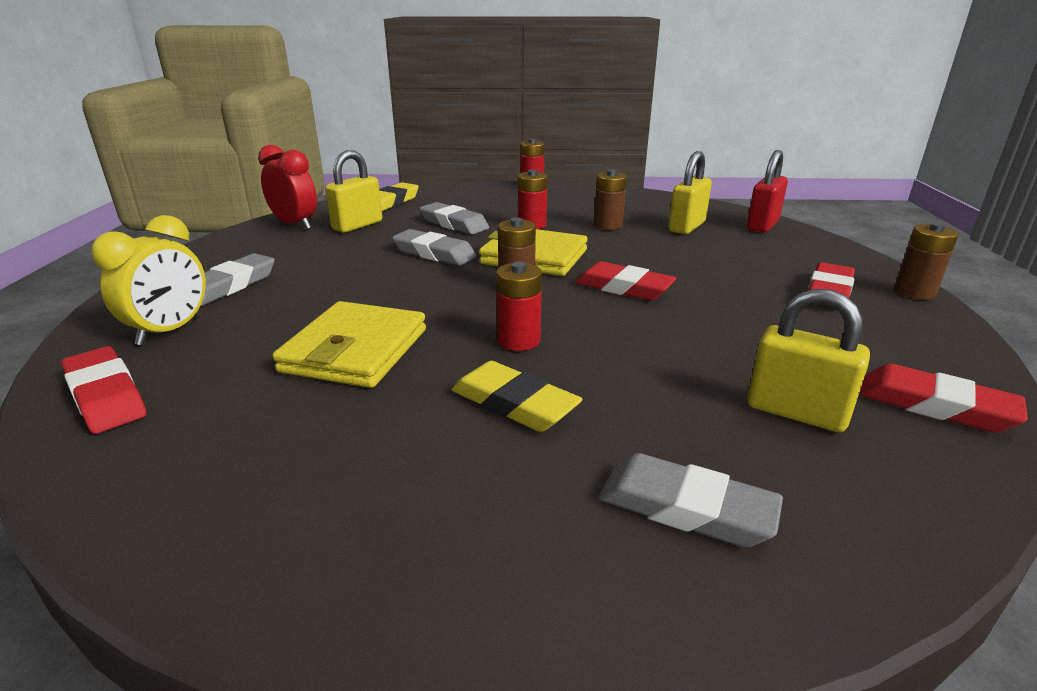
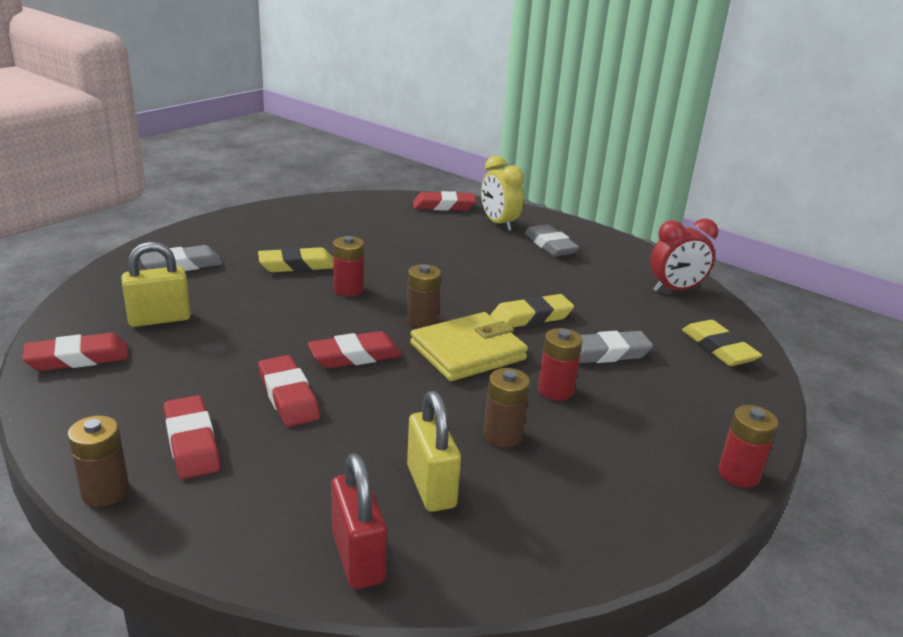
camera: 125 degrees right, 0 degrees up
(355, 350) = (408, 252): yellow wallet -> none
(357, 225) = (647, 311): yellow padlock -> none
(434, 253) = (531, 317): grey eraser -> yellow eraser
(720, 287) = (288, 396): none -> red eraser

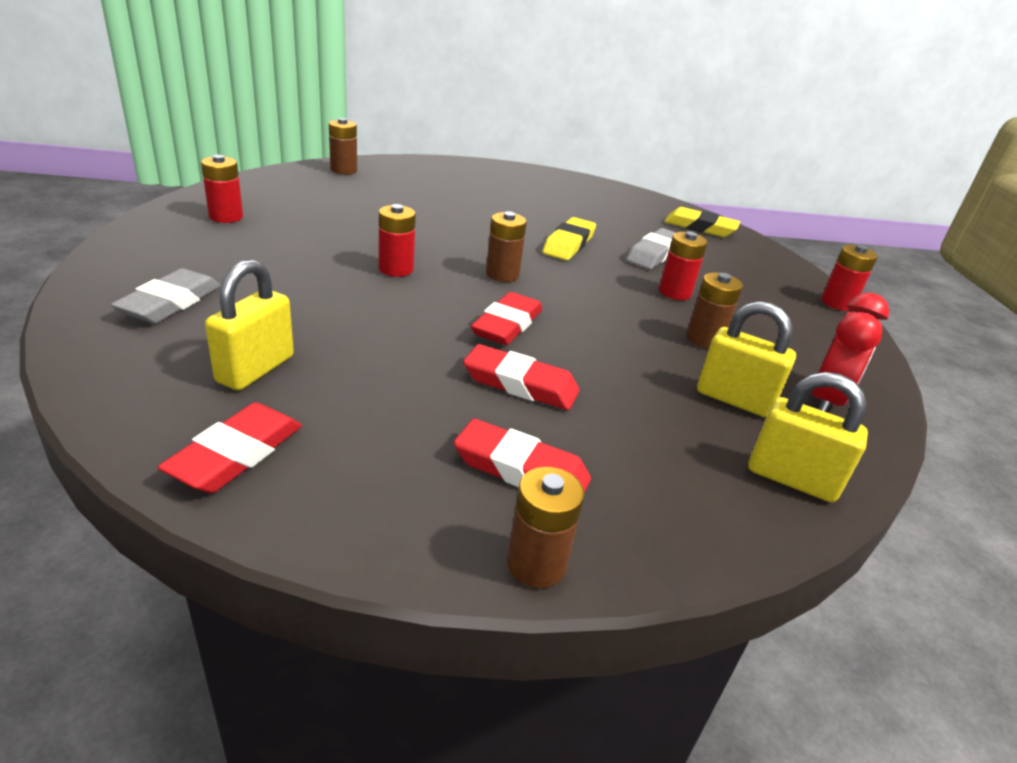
camera: 45 degrees left, 5 degrees up
(297, 265) = (305, 262): yellow eraser -> none
(301, 220) = (226, 217): none -> red battery
(358, 557) = (791, 478): red padlock -> yellow padlock
(444, 206) = (343, 170): red eraser -> brown battery
(468, 352) = (577, 287): yellow wallet -> none
(499, 224) = (416, 175): yellow clock -> none
(550, 245) = (484, 183): grey eraser -> none
(675, 290) = (614, 195): red clock -> red clock (825, 401)

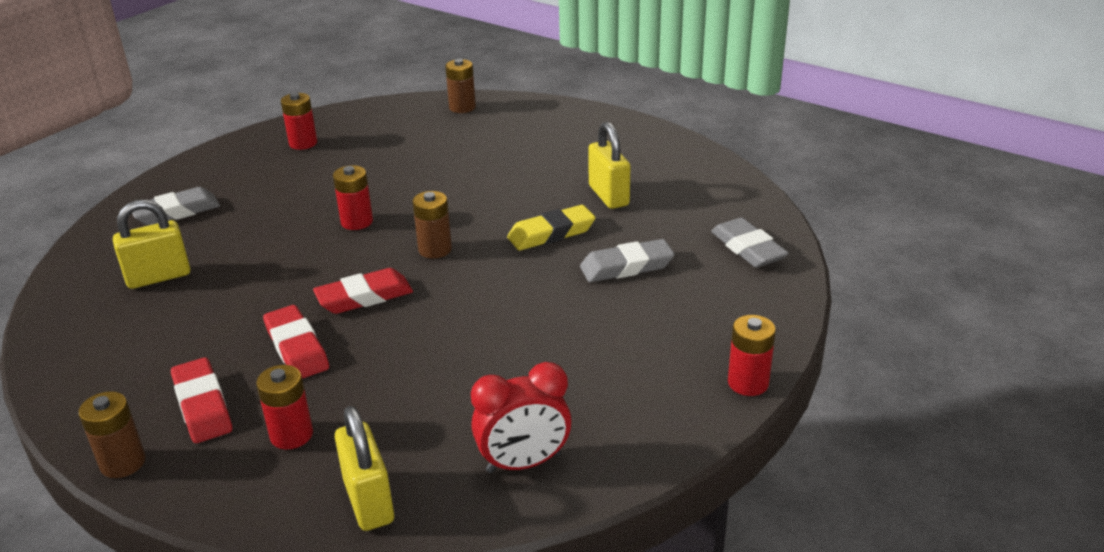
camera: 45 degrees right, 0 degrees up
(236, 454) = (79, 329): red eraser -> none
(675, 292) = (571, 313): red battery -> red battery (291, 435)
(700, 227) = (748, 248): yellow eraser -> grey eraser
(704, 339) = (514, 367): brown battery -> none
(734, 399) = (440, 426): yellow padlock -> yellow padlock (608, 196)

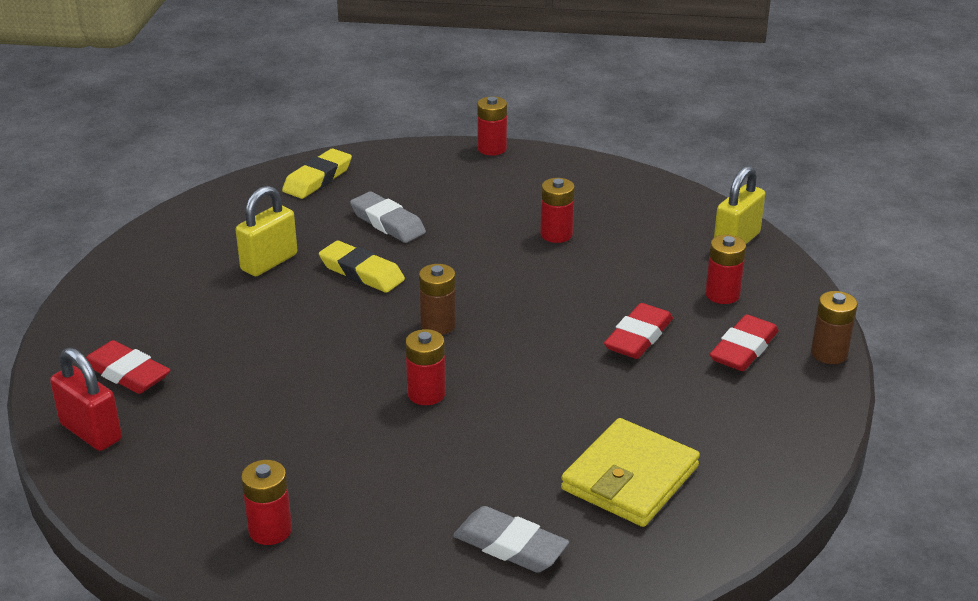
camera: 120 degrees left, 0 degrees up
(158, 277) = (630, 478): yellow padlock -> yellow wallet
(364, 297) = (542, 333): red eraser -> red eraser (127, 373)
(462, 107) = (91, 432): brown battery -> red padlock
(513, 363) = (556, 234): none -> red battery
(523, 463) = (645, 201): red clock -> none
(748, 248) = (317, 179): grey eraser -> yellow eraser

